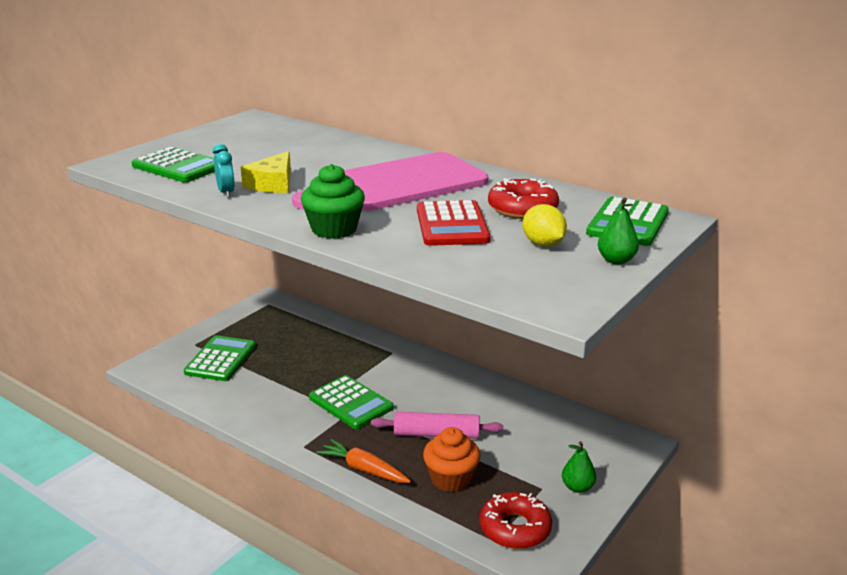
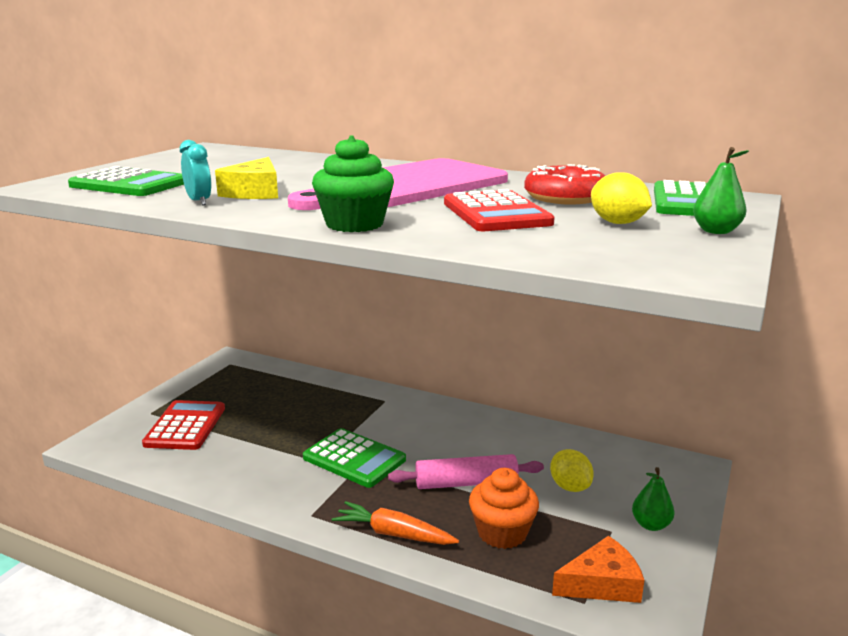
camera: 10 degrees left, 5 degrees down
(220, 359) = (185, 426): green calculator -> red calculator
(515, 528) = (602, 583): red donut -> orange cheese
(523, 447) = (570, 487): none -> yellow lemon

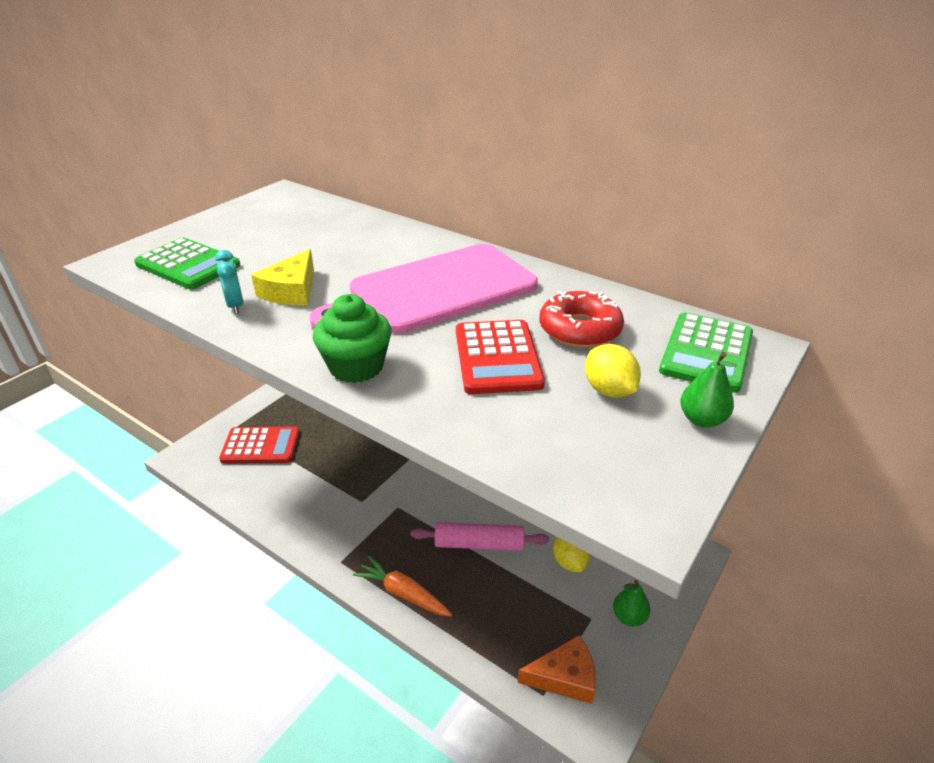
camera: 10 degrees right, 15 degrees up
(185, 426) = (261, 446): red calculator -> red calculator turned 75 degrees clockwise
(354, 459) = (391, 502): green calculator -> none
(502, 532) = (495, 606): orange cupcake -> none

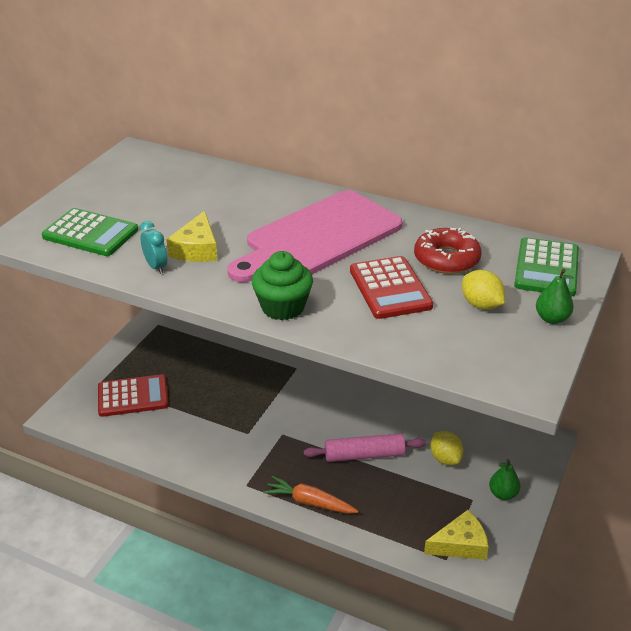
camera: 10 degrees left, 0 degrees up
(564, 677) = (460, 544): orange cheese -> yellow cheese

